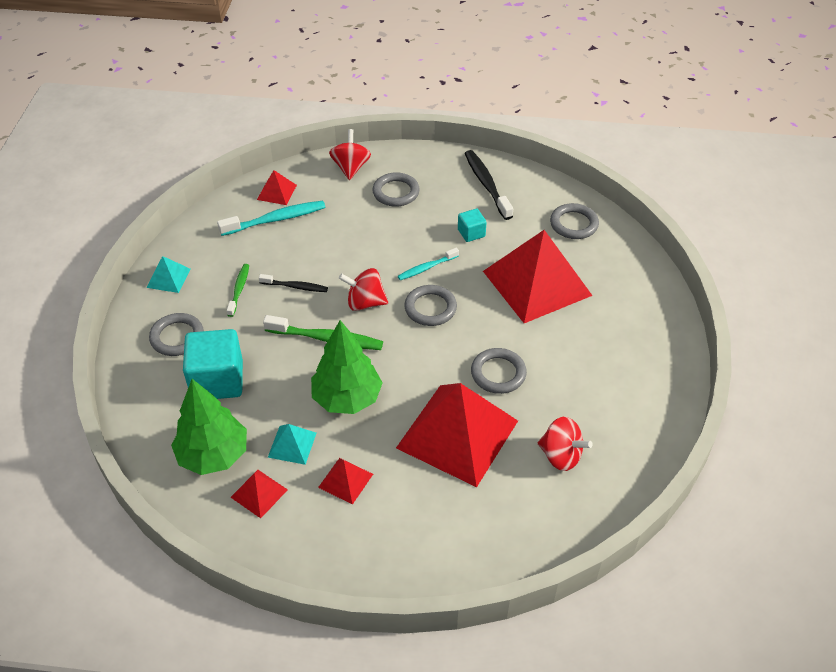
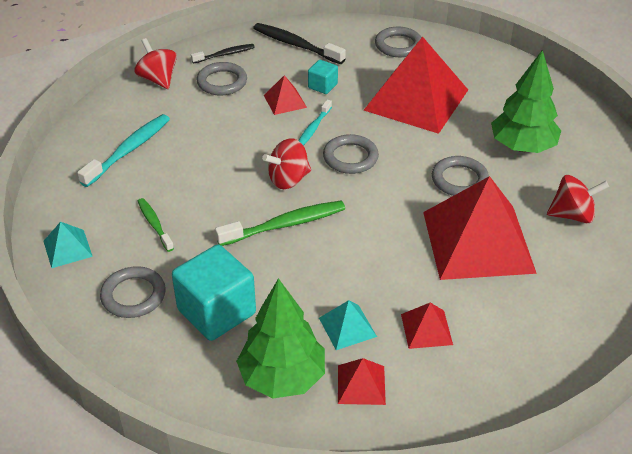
camera: 35 degrees left, 5 degrees down
(277, 192) = (105, 127): red pyramid -> red pyramid (285, 101)
(295, 287) = (209, 196): black toothbrush -> black toothbrush (225, 54)
(347, 398) = (355, 263): green tree -> green tree (522, 147)

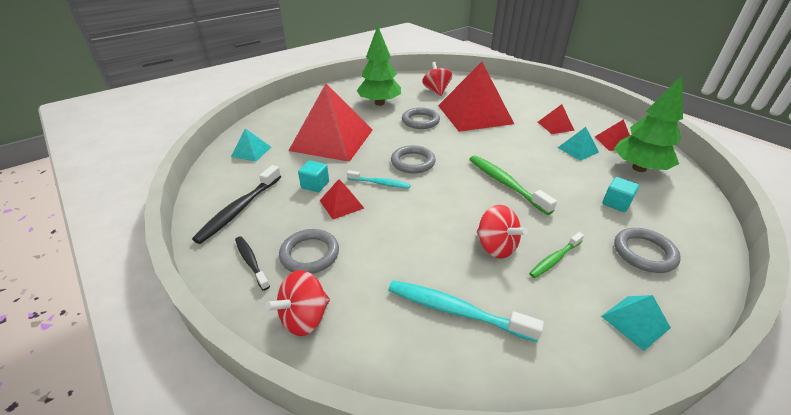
camera: 100 degrees left, 5 degrees down
(216, 312) = (616, 203): turquoise cube -> turquoise cube, size x0.50
(288, 179) = (452, 188): red spinning top -> red spinning top (496, 247)
(398, 45) = (251, 151): grey ring -> turquoise pyramid

